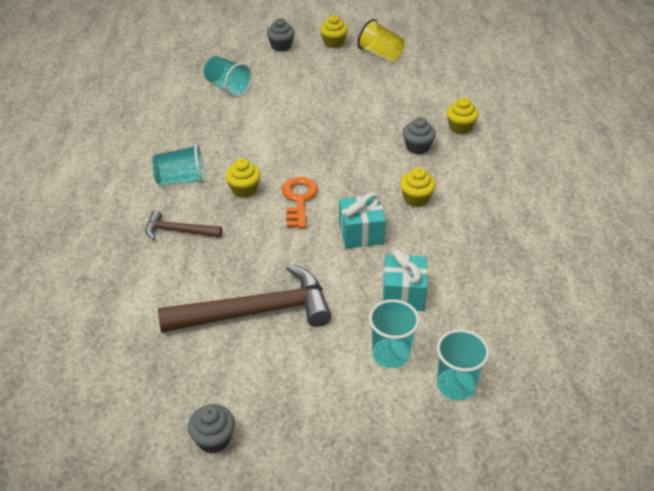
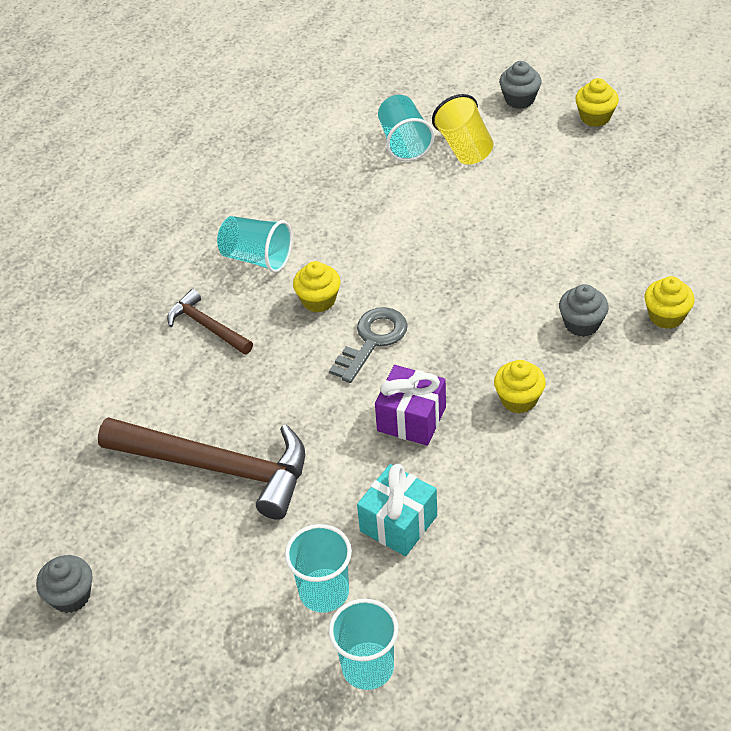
camera: 35 degrees right, 5 degrees up
(299, 199) = (372, 340): orange key -> grey key
(361, 233) = (411, 419): turquoise gift -> purple gift
(380, 54) = (647, 157): yellow cup -> yellow cup (464, 147)

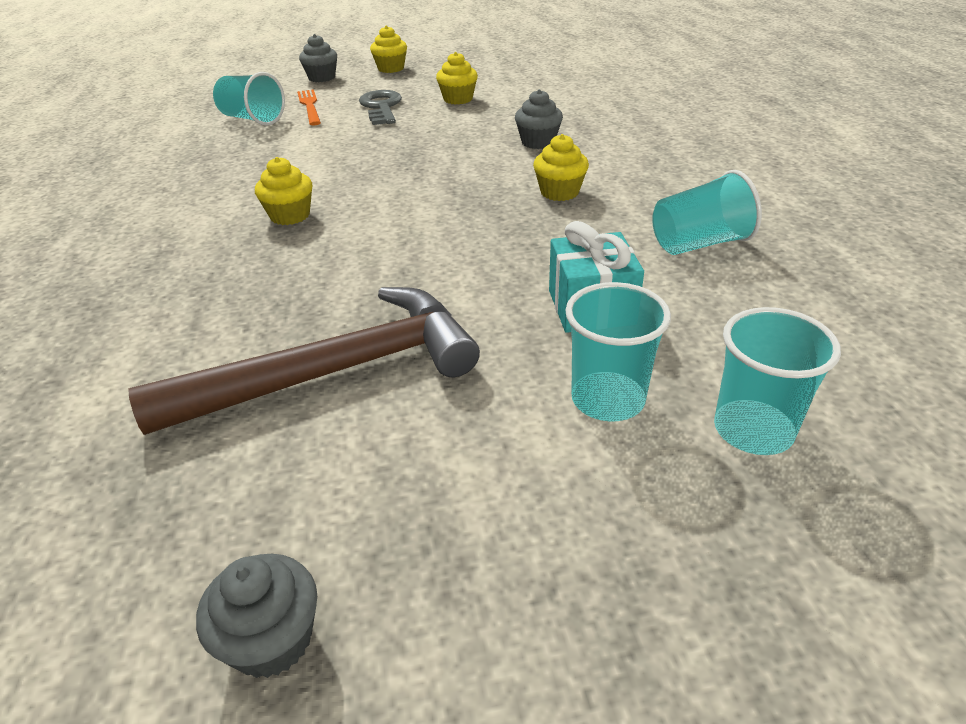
camera: 45 degrees left, 10 degrees down
(207, 326) = (181, 279): brown hammer -> none
(257, 258) = (185, 217): turquoise cup -> turquoise cup (699, 244)
(372, 340) = (380, 215): grey key -> grey key (381, 107)
(411, 419) = (491, 241): purple gift -> none
(464, 147) = (310, 106): yellow cup -> orange fork
(666, 316) = (587, 118): yellow cupcake -> yellow cupcake (458, 99)

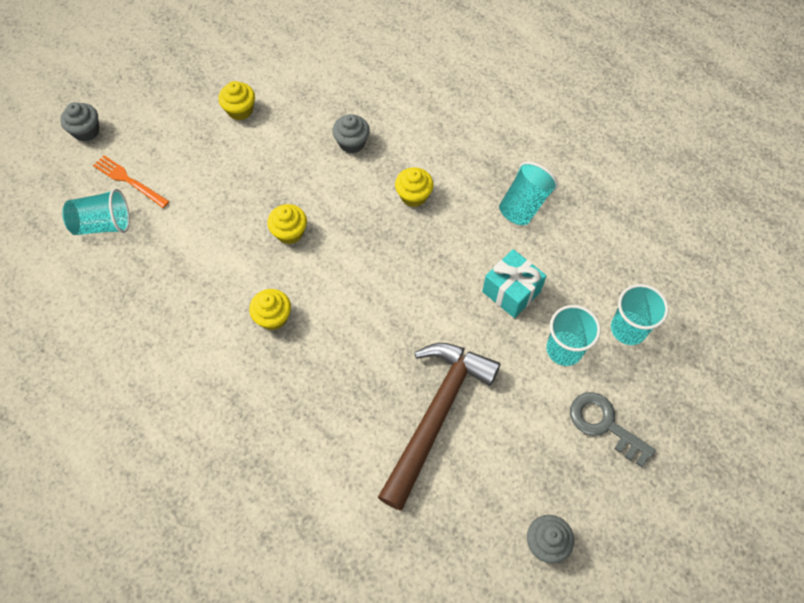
camera: 40 degrees left, 25 degrees up
(381, 107) = (191, 152): grey key -> grey key (604, 425)
(391, 69) = (132, 86): yellow cupcake -> yellow cupcake (289, 232)

